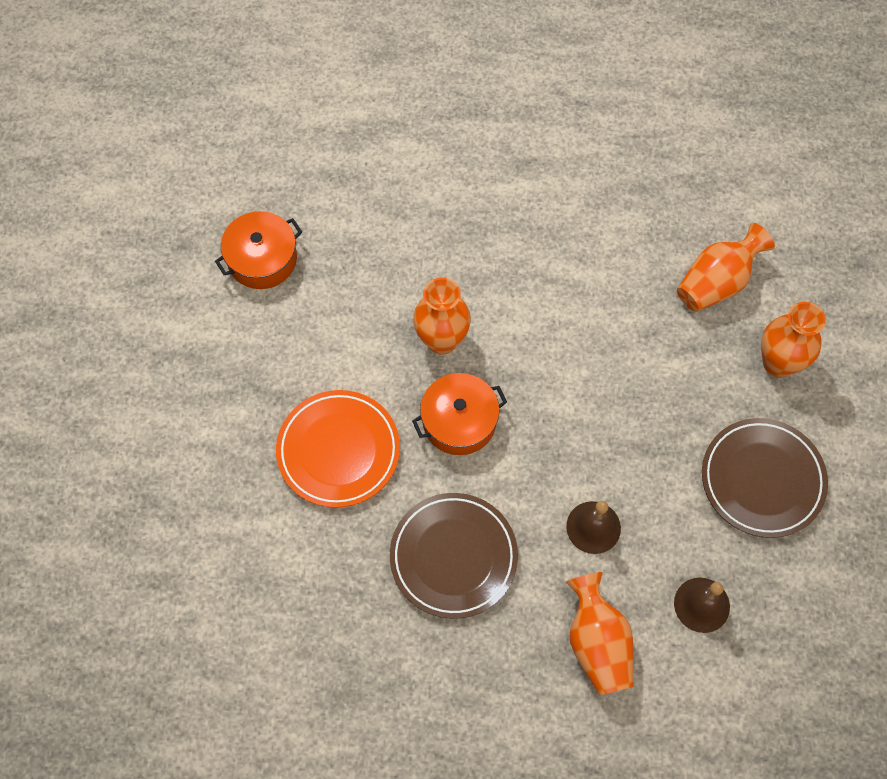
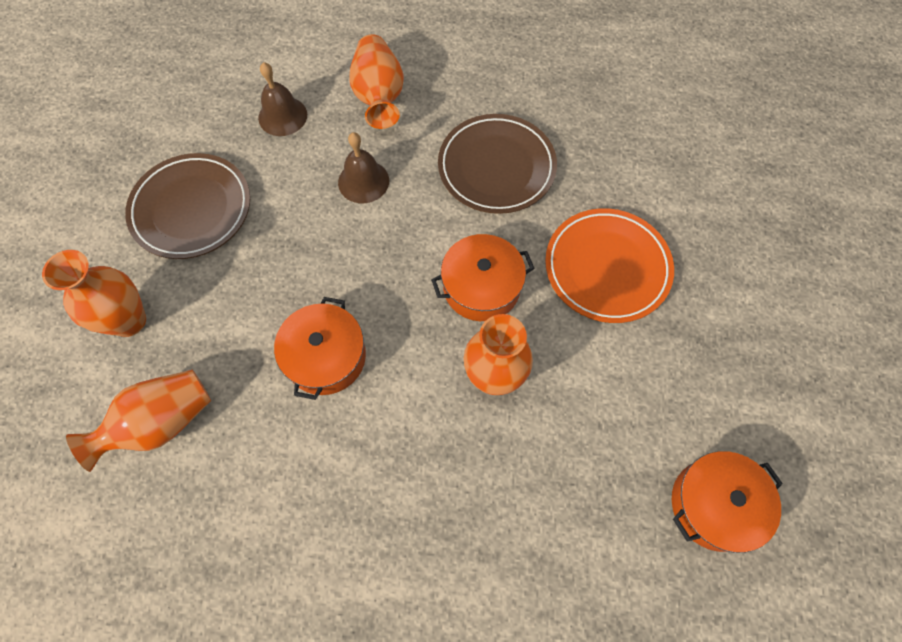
camera: 175 degrees left, 0 degrees up
(592, 346) = (326, 357): none -> orange pot

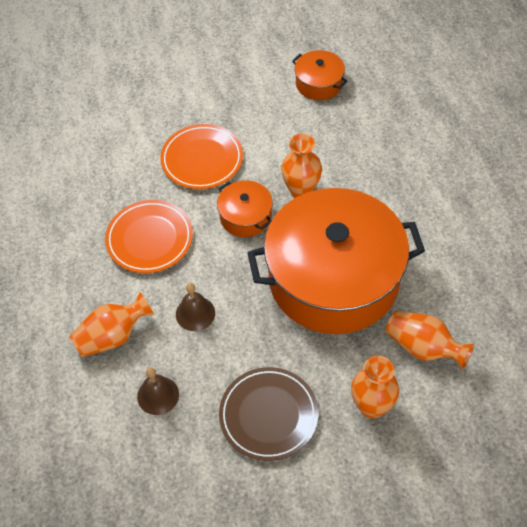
camera: 110 degrees left, 10 degrees down
(326, 357) = (334, 278): orange pot -> orange pot, size x2.39
(496, 167) = (149, 239): brown plate -> orange plate

